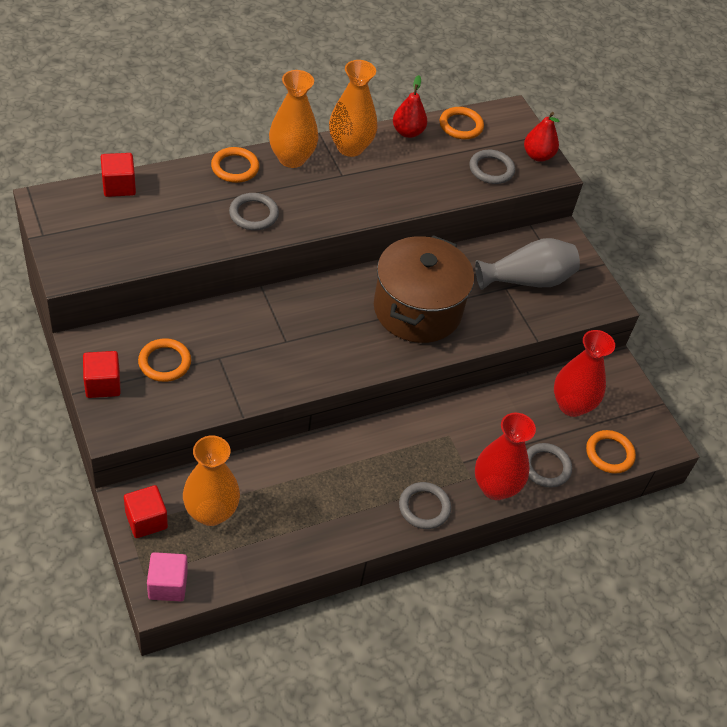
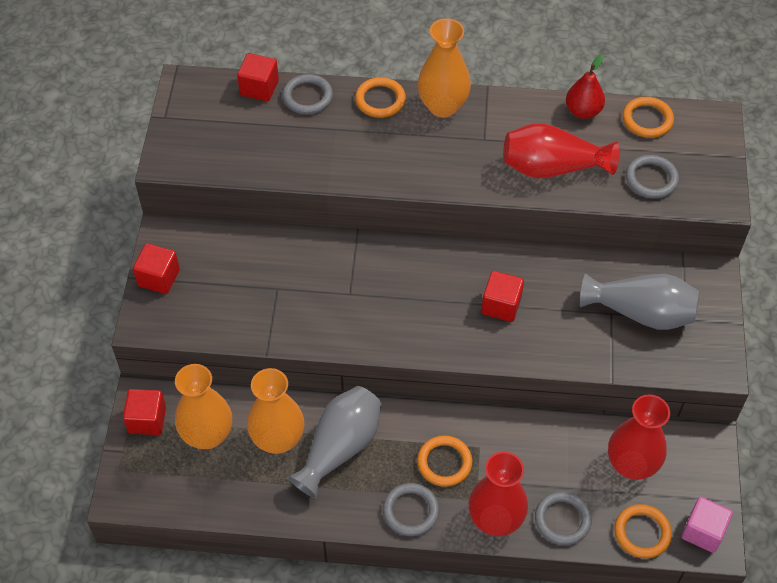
camera: 35 degrees right, 5 degrees up
(164, 362) = (225, 276): orange ring -> orange ring (444, 462)
(168, 585) = (133, 488): pink cube -> pink cube (703, 531)
(253, 214) = (370, 155): grey ring -> grey ring (307, 97)
(335, 478) = (340, 447): none -> grey vase
(350, 147) = (510, 111): orange vase -> orange vase (278, 439)
(410, 182) = (552, 167): none -> red vase
(417, 309) = (501, 305): brown pot -> red cube
(537, 156) = (715, 179): red pear -> none

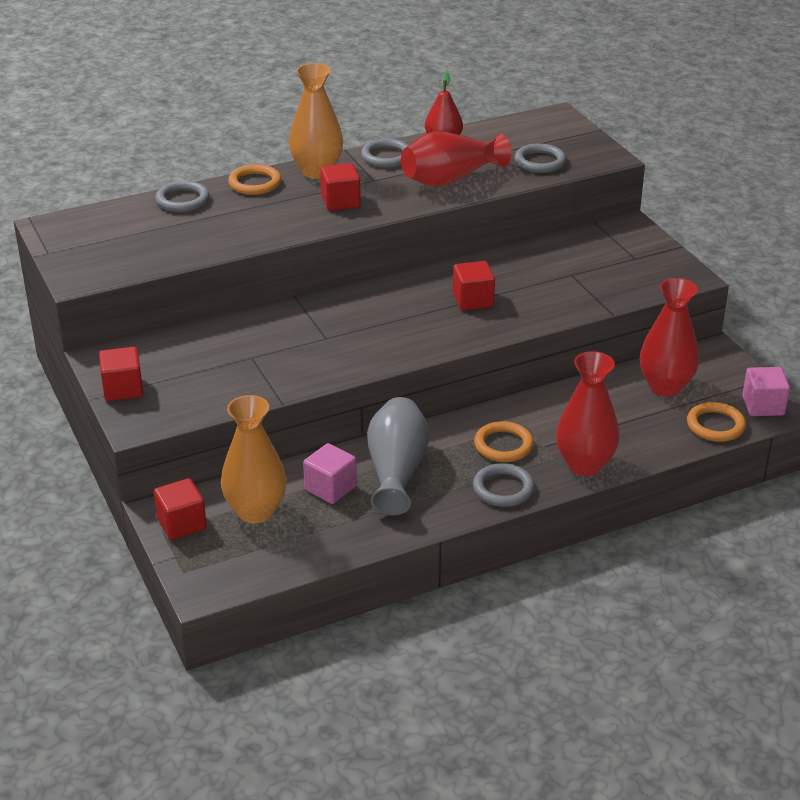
camera: 30 degrees left, 20 degrees down
(259, 88) = (129, 208): red cube -> red cube (340, 202)
(278, 439) = (330, 488): orange vase -> pink cube
(562, 520) = (642, 443): grey ring -> grey ring (386, 157)
(640, 313) = (595, 266): grey vase -> none
(647, 120) = (502, 131): orange ring -> none

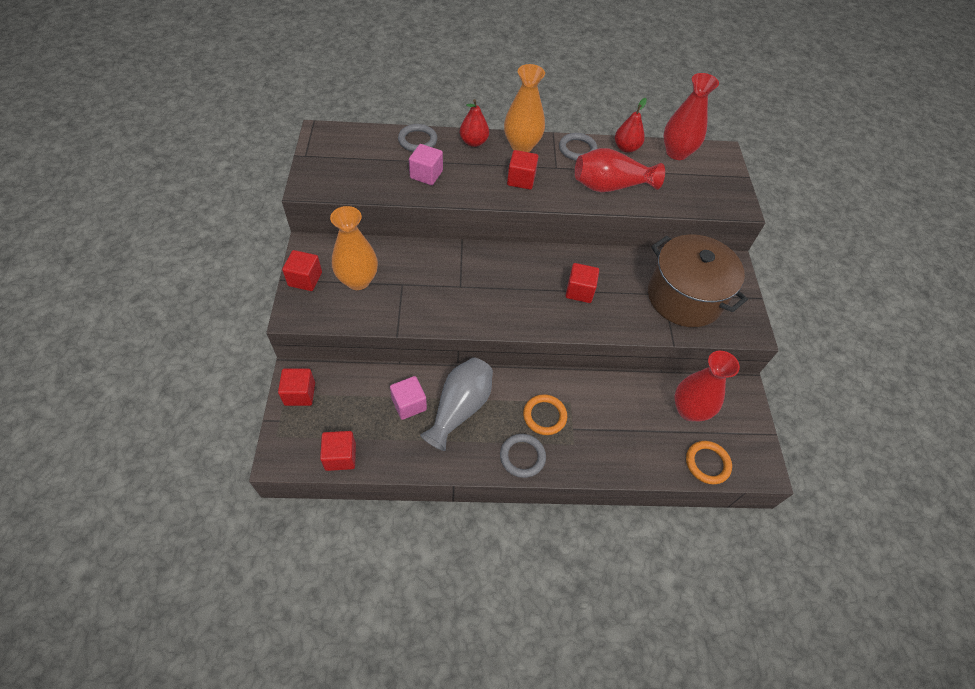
camera: 20 degrees right, 20 degrees up
(255, 183) = (473, 142): orange ring -> red pear
(255, 511) = (350, 403): orange vase -> orange vase (358, 280)
(281, 562) = (340, 456): none -> red cube
(540, 162) = (685, 193): grey ring -> none
(584, 465) = (591, 459): red vase -> red vase (676, 152)
(596, 270) = (684, 297): none -> brown pot
(763, 406) = (753, 459): pink cube -> pink cube (426, 174)

